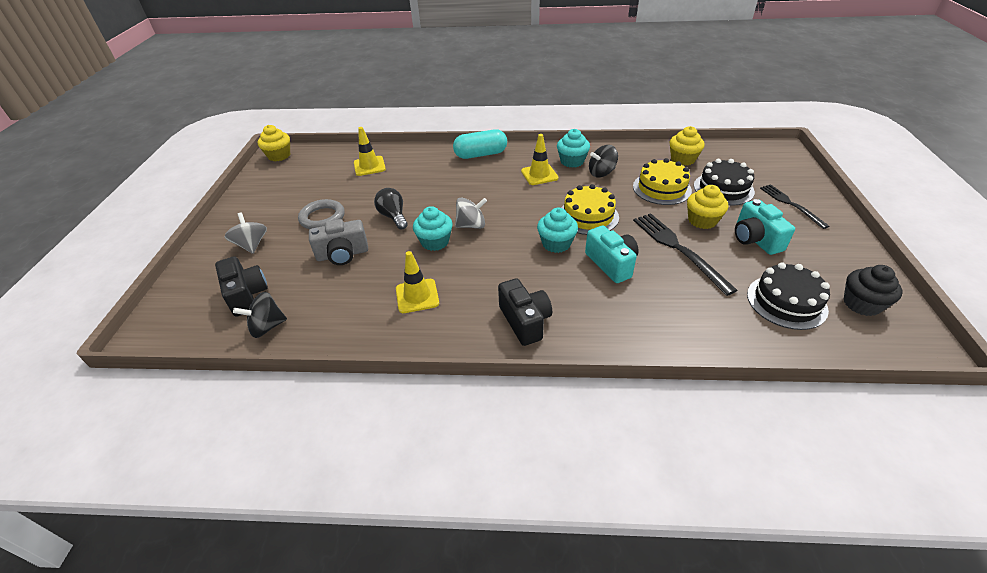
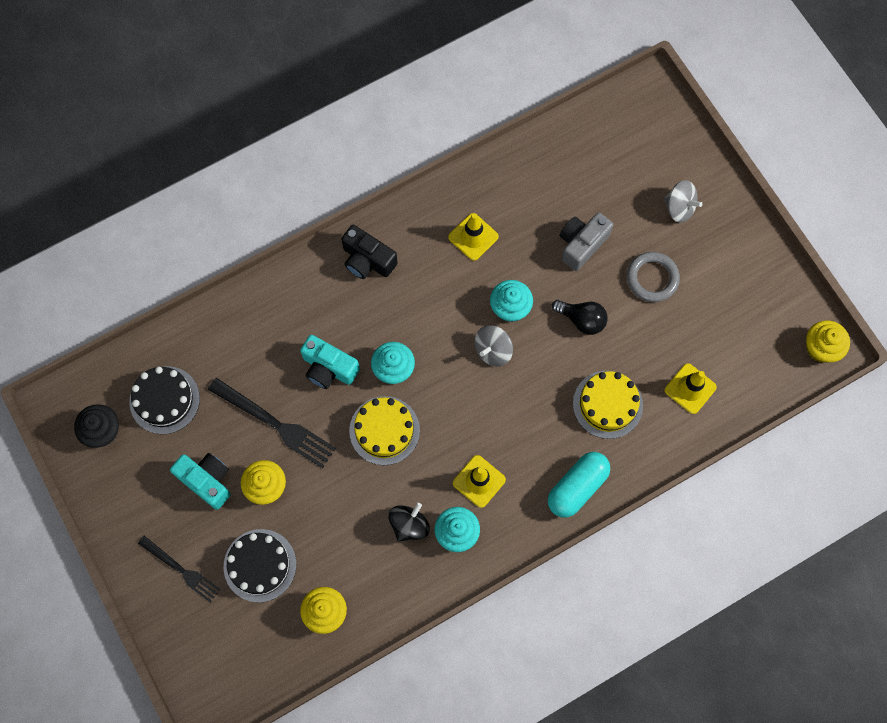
camera: 145 degrees right, 30 degrees up
(246, 295) = (616, 158): black camera -> none
(267, 327) = (564, 143): black spinning top -> none
(661, 188) = (328, 528): yellow cake -> yellow cake (607, 404)

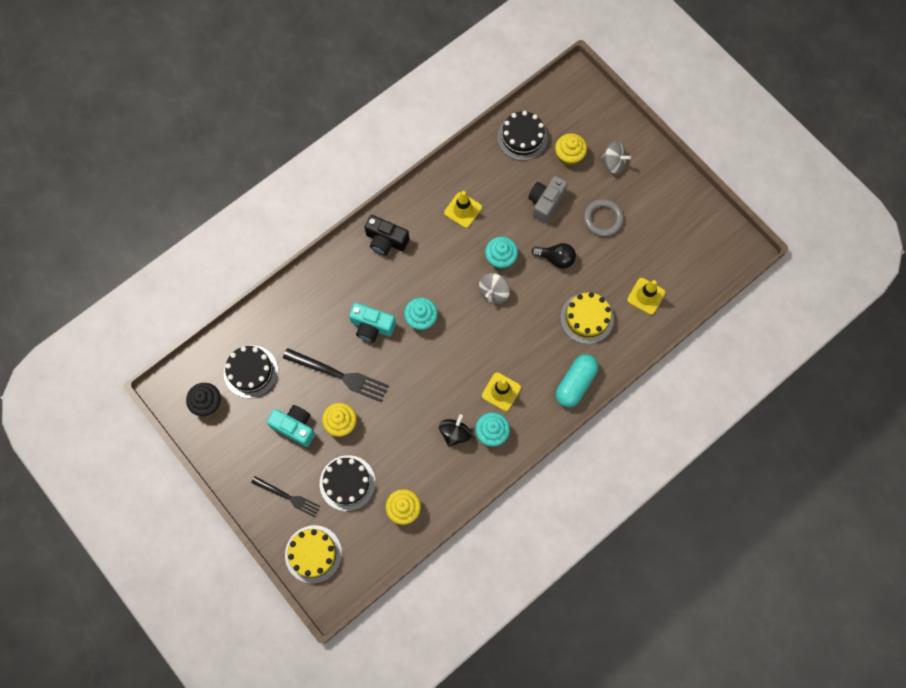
camera: 10 degrees left, 0 degrees up
(384, 430) = (423, 366): yellow cake -> yellow cake (313, 554)
(567, 155) = (522, 137): none -> black cake
(821, 348) = (737, 250): yellow cupcake -> yellow cupcake (569, 156)

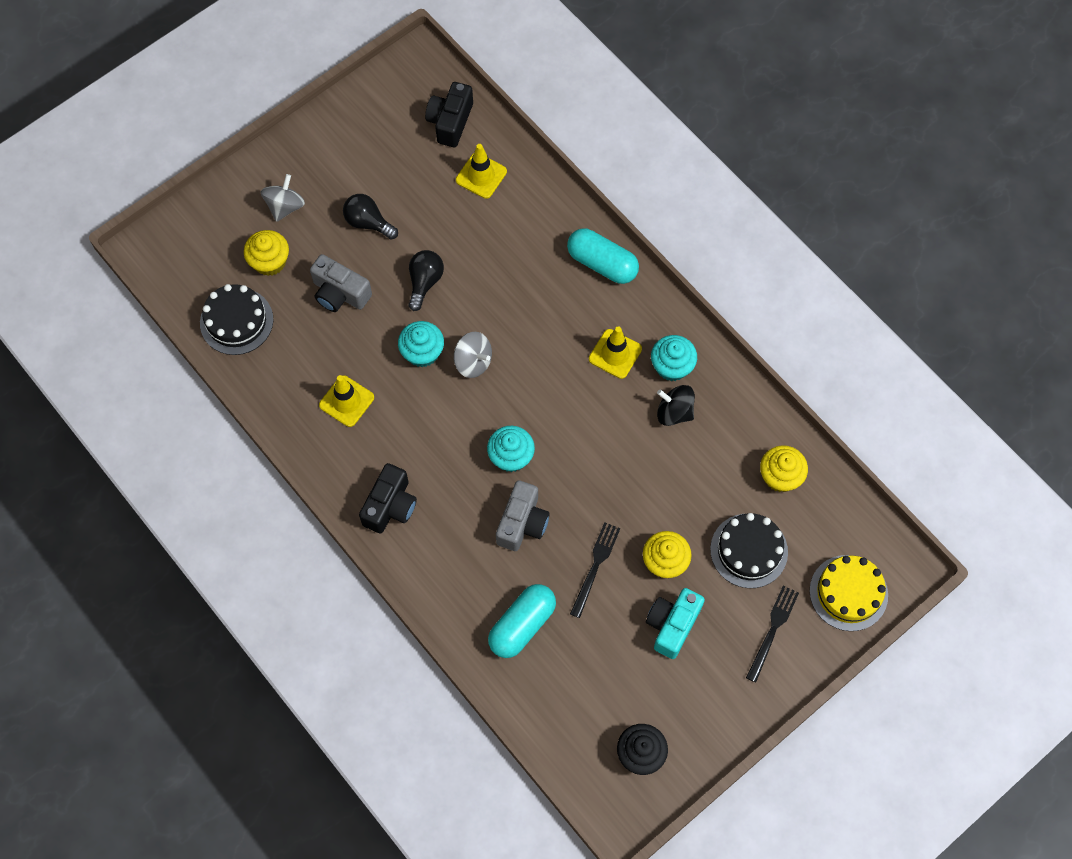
camera: 90 degrees left, 5 degrees down
(251, 371) = (591, 692): black cake -> none
(299, 326) = (522, 625): none -> turquoise capsule
(339, 375) = (595, 566): black fork -> black fork, size x0.65
(372, 326) = (522, 523): turquoise camera -> grey camera
(587, 318) = (511, 247): yellow cake -> none
(603, 219) = (368, 222): grey ring -> black light bulb
(691, 273) = (450, 122): none -> black camera

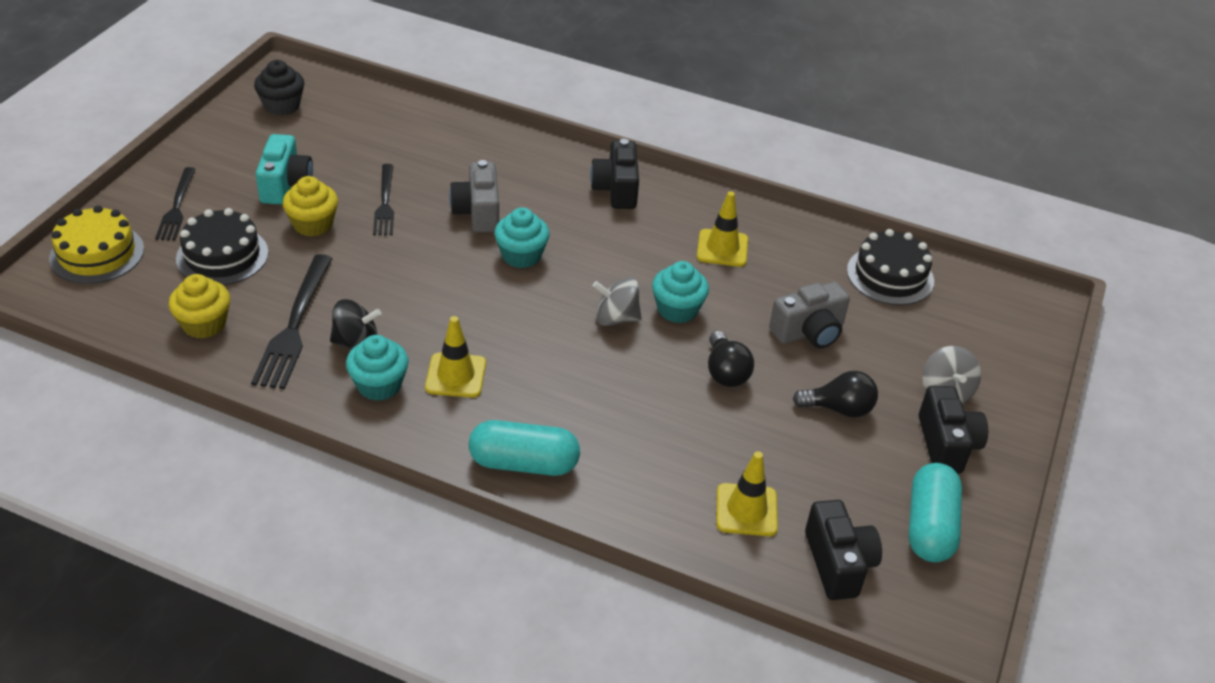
camera: 150 degrees right, 25 degrees down
(270, 261) = (909, 335): yellow cupcake -> none
(319, 169) = (946, 444): none -> black camera
(340, 293) = (809, 332): grey camera -> grey camera turned 150 degrees clockwise
(522, 625) = (435, 149): turquoise capsule -> turquoise capsule (929, 526)
(713, 449) = (294, 325): none -> black fork

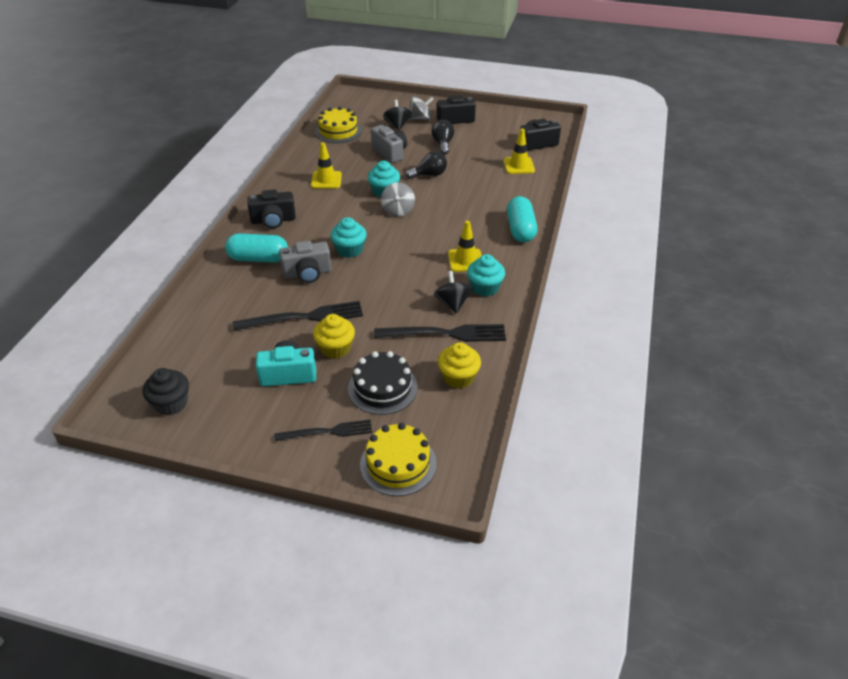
camera: 95 degrees left, 0 degrees up
(385, 202) = (303, 317): black fork -> black fork, size x1.54
(890, 275) = (338, 131): black cake -> yellow cake
(915, 355) = (397, 125): none -> black spinning top
(929, 526) = (505, 124): turquoise capsule -> turquoise capsule (258, 258)

